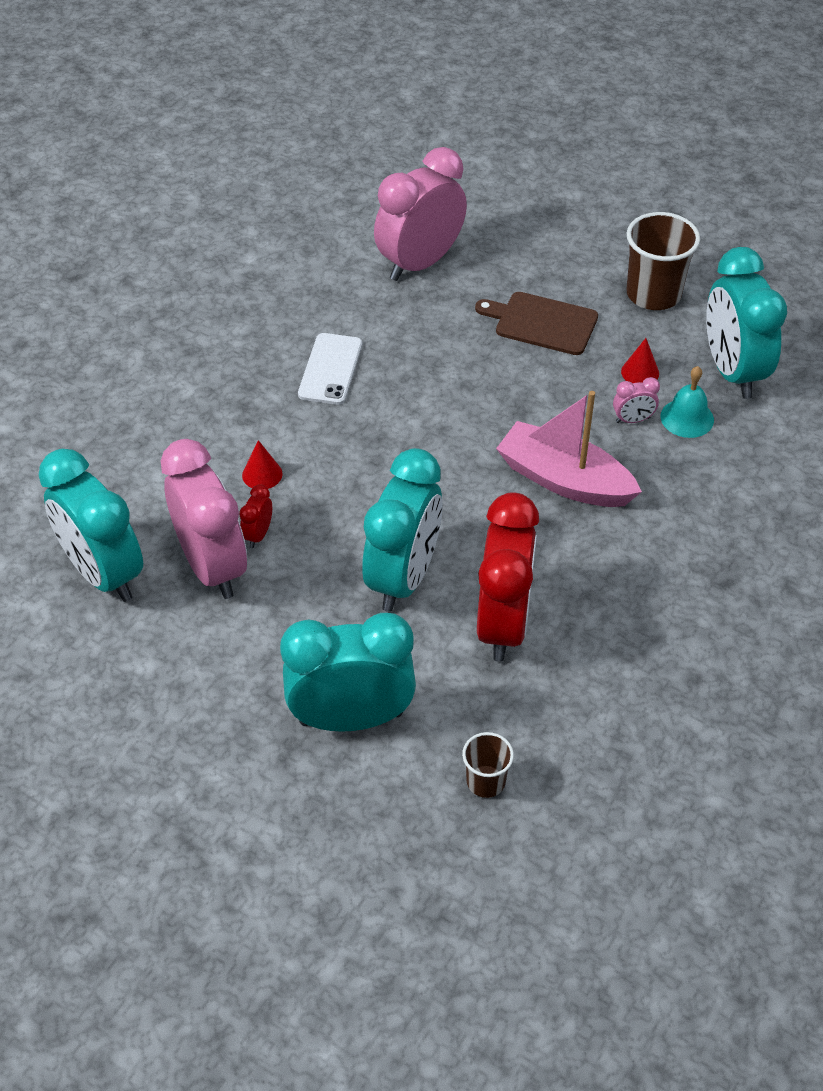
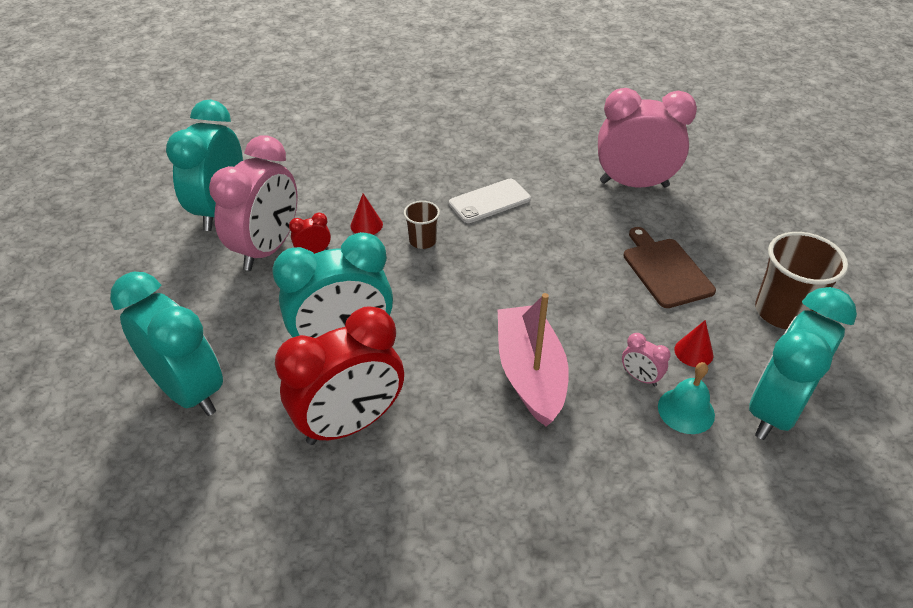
camera: 50 degrees right, 5 degrees down
(486, 781) = (182, 508): brown cup -> brown cup (423, 241)

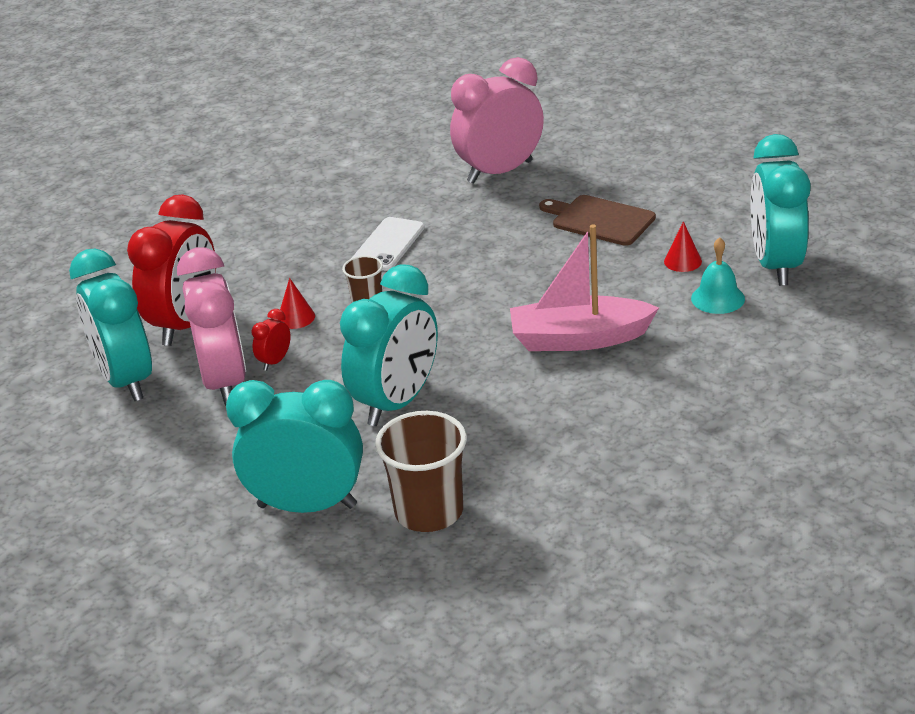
camera: 35 degrees left, 10 degrees down
(350, 423) = (479, 445): red clock -> red clock (186, 324)
(530, 373) = (579, 339): pink boat -> pink boat turned 45 degrees counterclockwise
(640, 377) = (663, 297): pink clock -> none
(782, 312) = (716, 203): brown cup -> brown cup (429, 512)

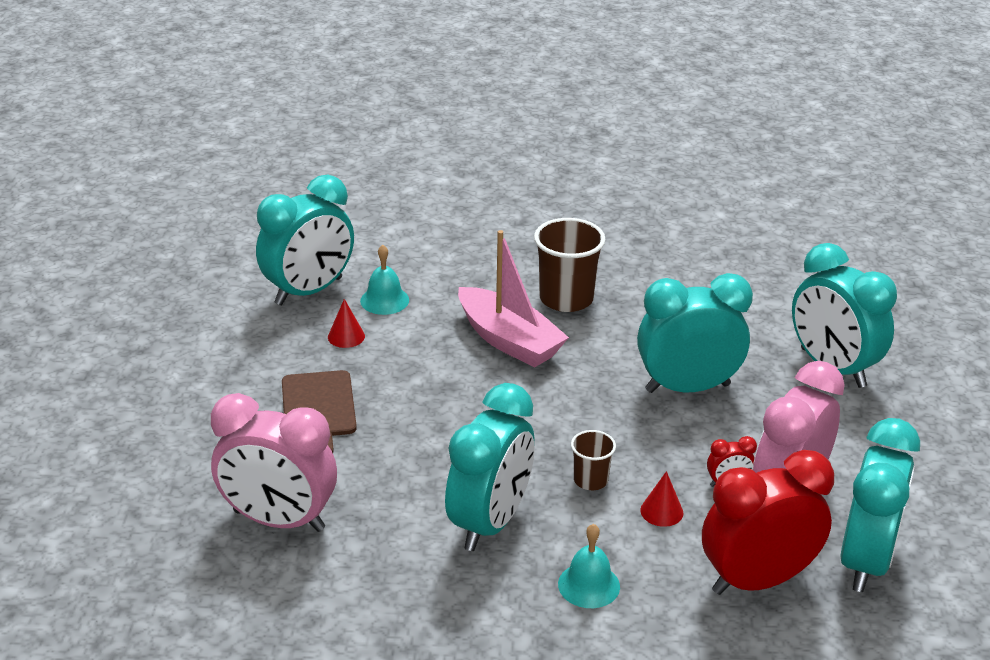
camera: 135 degrees left, 0 degrees up
(283, 258) = (589, 585): none -> turquoise bell
(388, 244) = (490, 523): white phone -> turquoise clock
(429, 512) = (763, 316): brown cup -> brown cup (566, 299)

